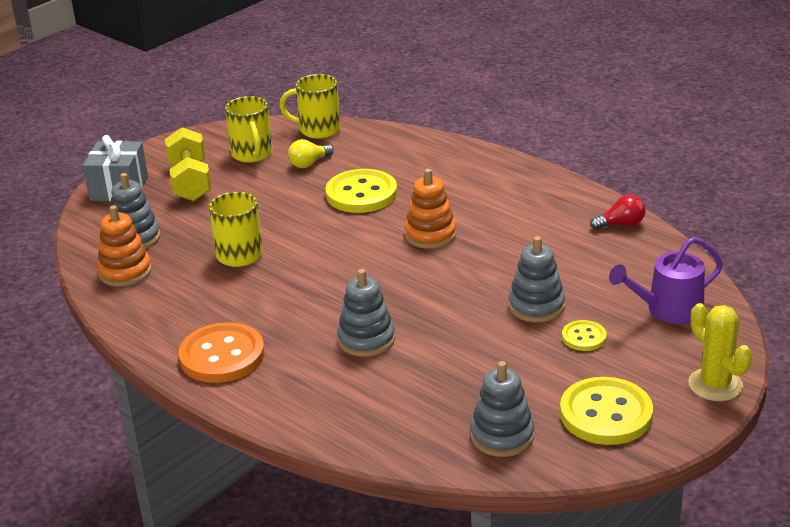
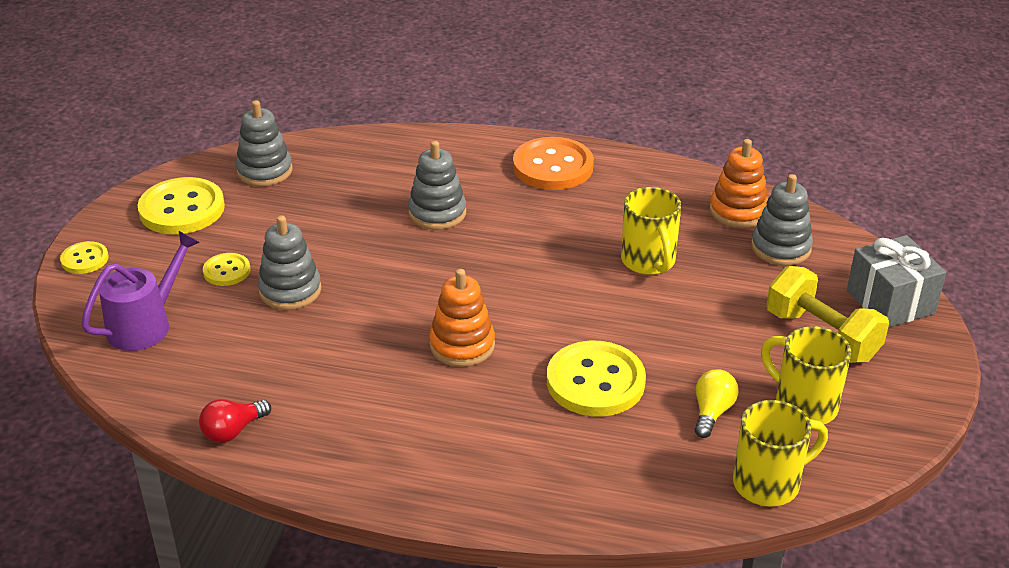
camera: 150 degrees right, 5 degrees up
(715, 385) = (85, 259): yellow cactus -> yellow button

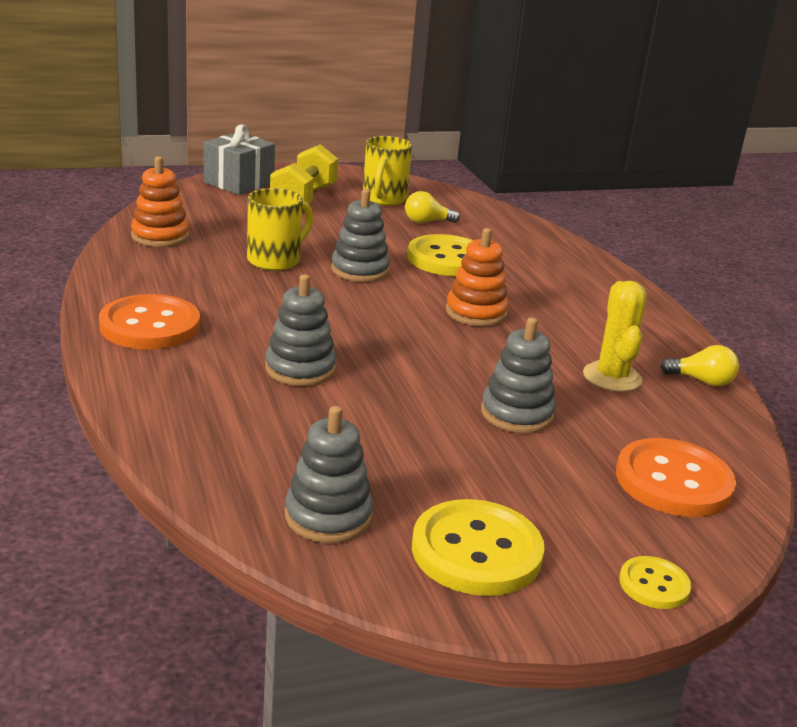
camera: 125 degrees left, 10 degrees down
(146, 324) = (673, 481): purple watering can -> orange button
(227, 271) = (538, 464): yellow button -> none
(233, 431) = (702, 381): red light bulb -> yellow light bulb
(289, 373) = (612, 377): none -> yellow cactus
(768, 483) = (466, 203): yellow mug -> none
(780, 248) = (202, 218): grey stacking toy -> grey stacking toy (360, 270)

